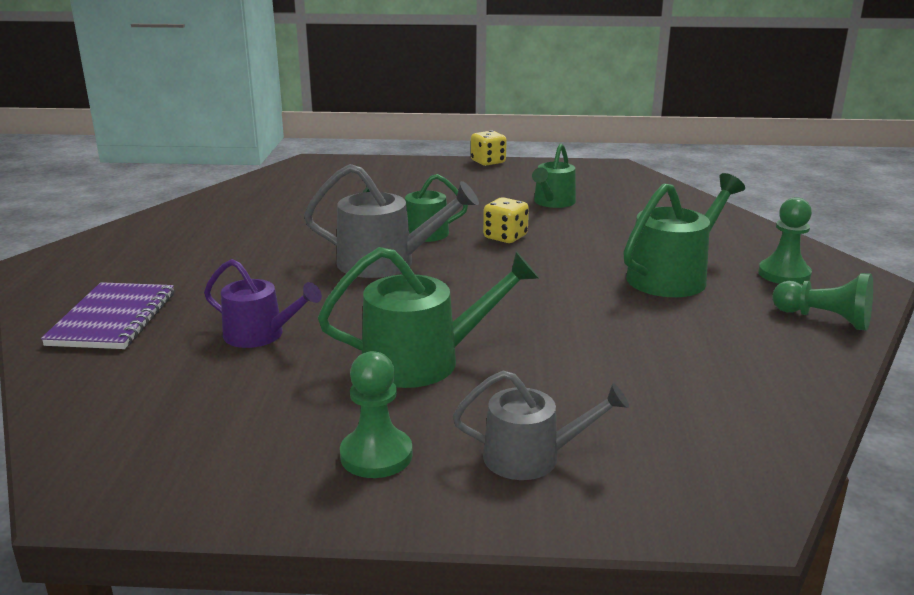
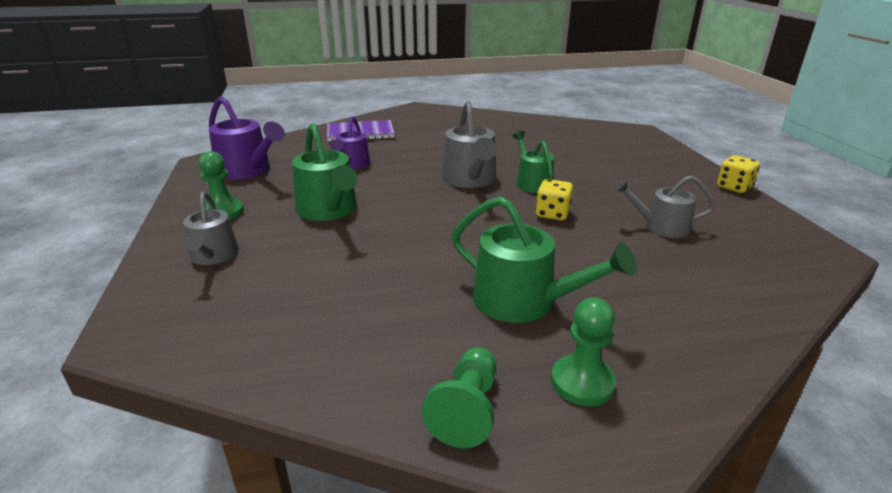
camera: 75 degrees right, 5 degrees up
(195, 435) = (247, 170): none -> purple watering can
(552, 202) = (661, 226): green watering can -> grey watering can

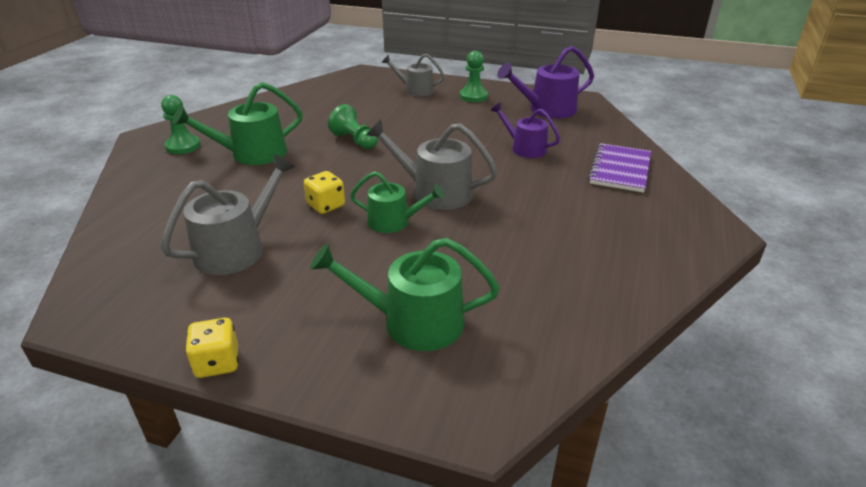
camera: 120 degrees right, 5 degrees up
(329, 210) = (440, 125): green watering can -> green watering can (413, 322)
(467, 409) = (215, 119): green pawn -> green pawn (355, 141)
(661, 226) = (236, 248): grey watering can -> grey watering can, size x1.52

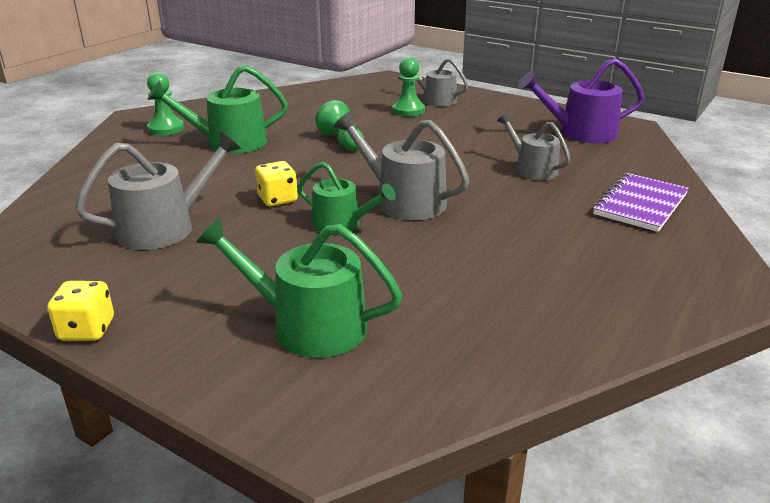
camera: 15 degrees right, 5 degrees down
(473, 96) = (499, 111): green pawn -> green pawn (408, 110)
(525, 148) = (532, 169): purple watering can -> grey watering can

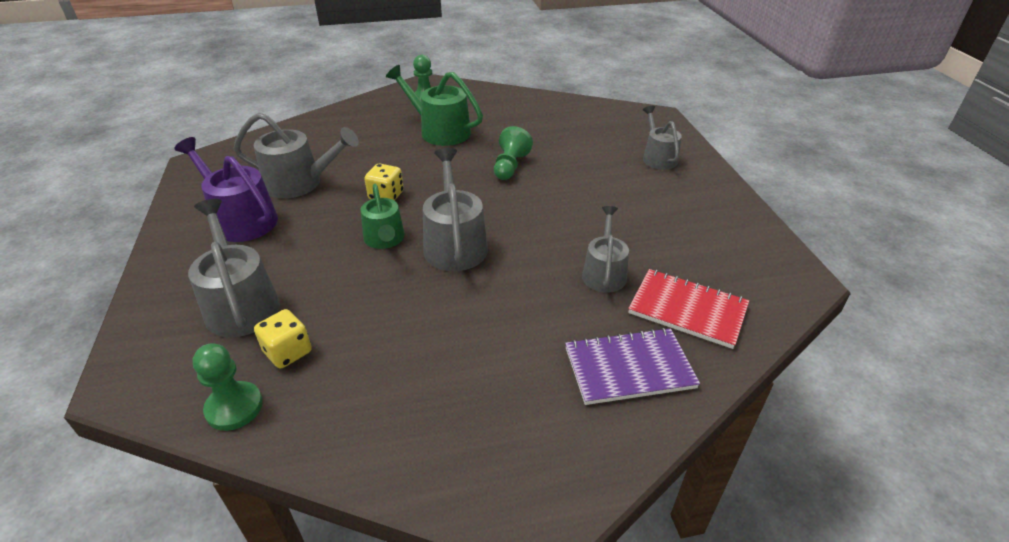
camera: 45 degrees right, 10 degrees up
(87, 330) = (165, 232): yellow dice -> yellow dice (288, 352)
(308, 325) = (240, 303): green watering can -> grey watering can
(408, 110) = (613, 158): green pawn -> green pawn (234, 407)
(580, 133) = (728, 260): purple watering can -> purple watering can (241, 219)
(610, 164) = (687, 310): none -> red notebook

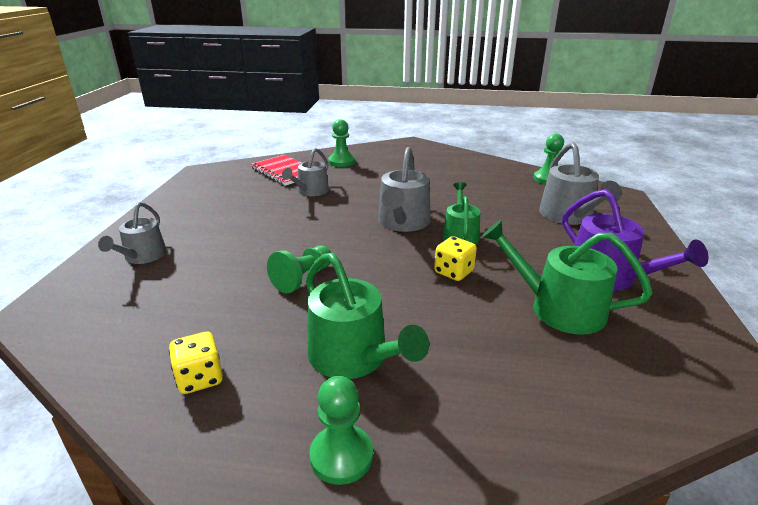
camera: 160 degrees left, 10 degrees down
(288, 352) = (525, 191): yellow dice -> yellow dice (200, 378)
(299, 183) = (558, 308): grey watering can -> green watering can
(629, 368) = (341, 162): purple notebook -> green pawn

